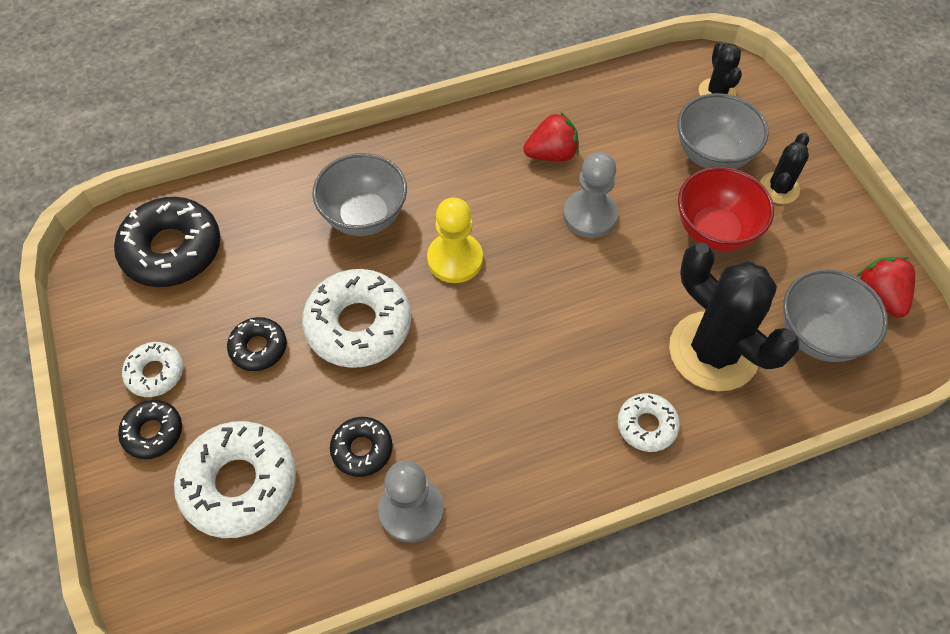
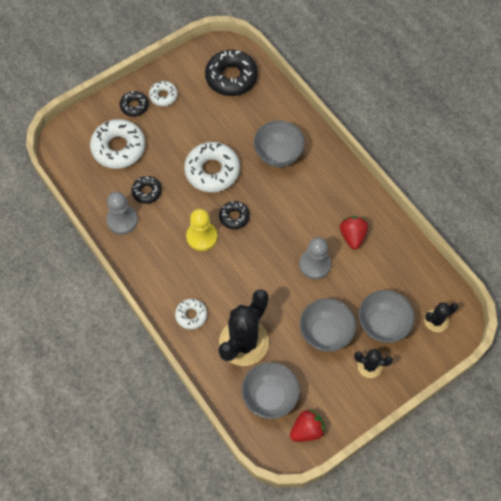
camera: 75 degrees right, 5 degrees up
(258, 348) = (188, 132): black donut -> black donut (234, 217)
(455, 259) = (264, 204): yellow pawn -> yellow pawn (202, 237)
(551, 154) = (352, 236): red strawberry -> red strawberry turned 150 degrees counterclockwise
(715, 231) = (325, 333): red bowl -> grey bowl

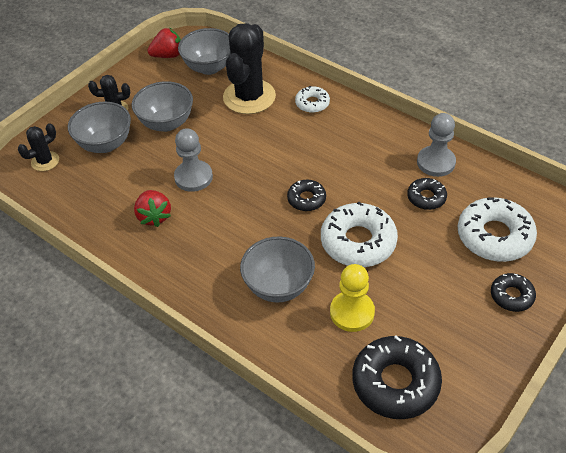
camera: 165 degrees right, 15 degrees down
(163, 96) = (480, 322): white donut -> none
(202, 237) = (335, 170): yellow pawn -> yellow pawn (352, 312)
(307, 430) = (168, 55): red strawberry -> red strawberry turned 150 degrees counterclockwise

